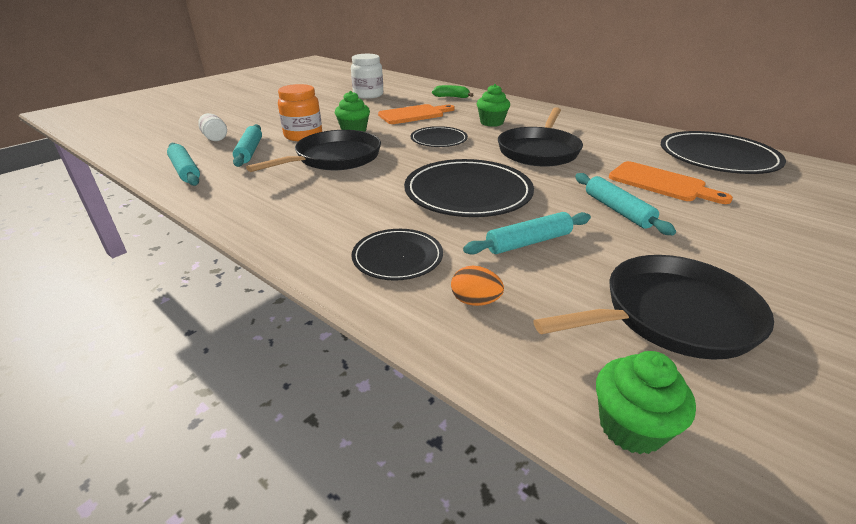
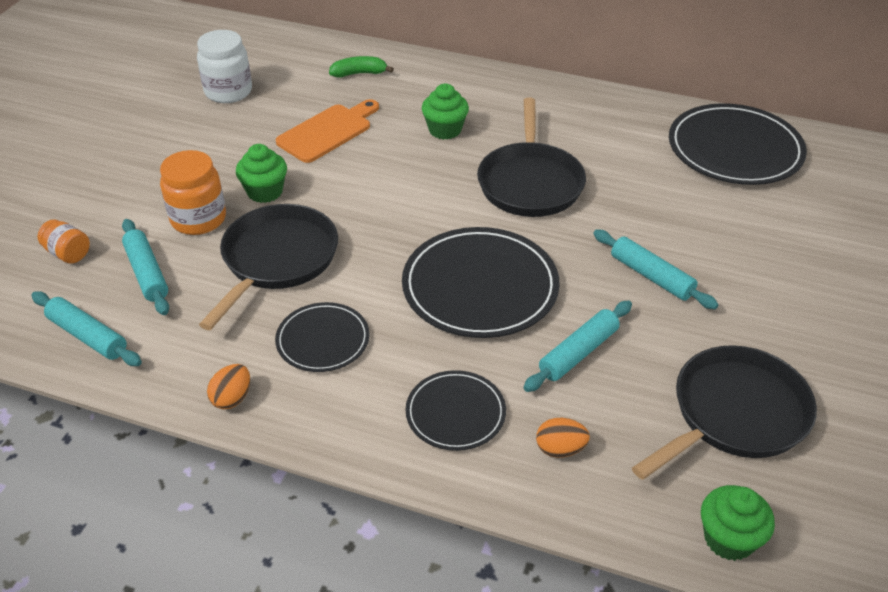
camera: 20 degrees left, 10 degrees up
(215, 137) = (68, 253): white jar -> orange jar
(240, 215) = (232, 398): none -> orange egg
(439, 139) = (393, 186): black plate -> black plate (323, 340)
(661, 183) = (684, 216): orange cutting board -> none

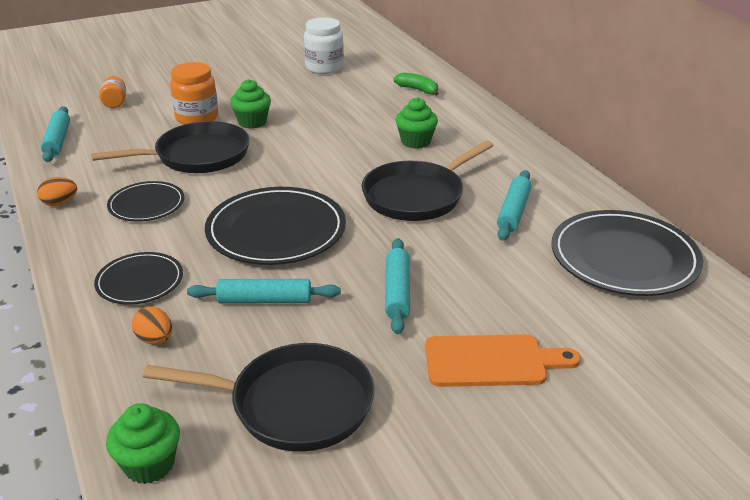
camera: 45 degrees right, 10 degrees down
(147, 273) = (130, 129): turquoise rolling pin -> turquoise rolling pin (513, 212)
(328, 132) = (342, 110): orange cutting board -> orange cutting board (492, 361)

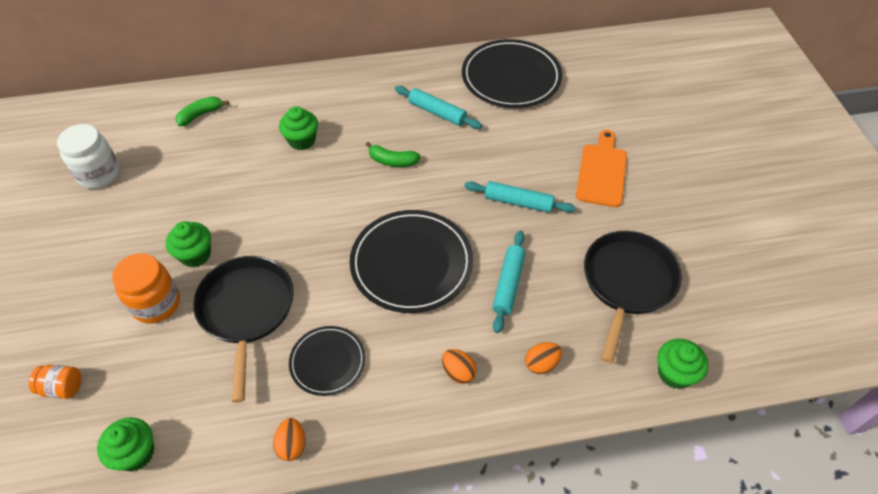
camera: 75 degrees left, 20 degrees up
(57, 141) = (136, 453): turquoise rolling pin -> green cupcake
(140, 281) = (458, 372): black plate -> orange egg
(417, 196) = (392, 161): black pan -> green banana

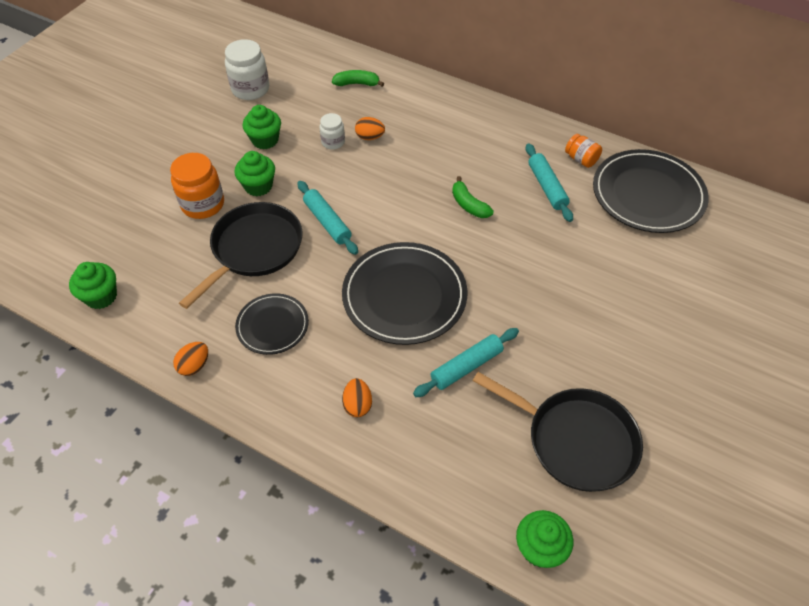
camera: 40 degrees right, 0 degrees up
(62, 387) = (101, 222): orange jar -> orange jar (581, 159)
(228, 176) = (333, 142): none -> white jar
(302, 140) = (413, 146): green cupcake -> green cupcake (265, 140)
(518, 202) = (544, 306): turquoise rolling pin -> turquoise rolling pin (327, 222)
(541, 364) = (430, 449): orange egg -> orange egg (370, 137)
(602, 172) = (652, 330): orange cutting board -> none
(627, 282) = (576, 440): black pan -> black pan turned 60 degrees clockwise

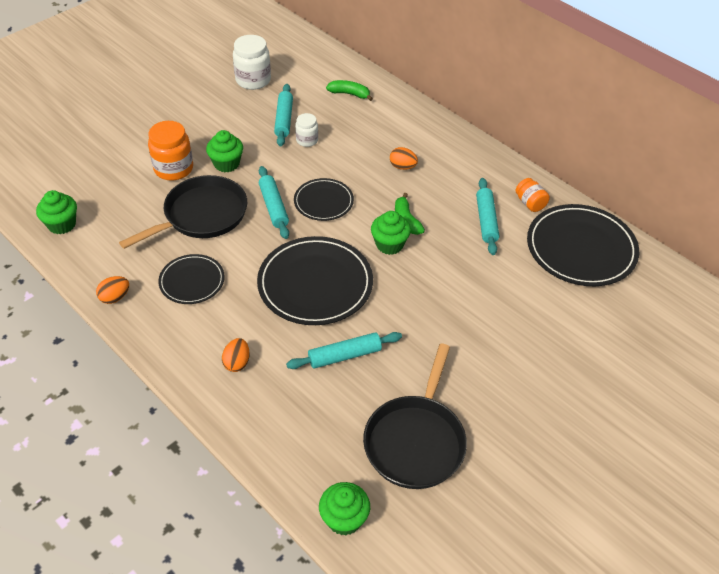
camera: 15 degrees right, 5 degrees down
(265, 140) = (248, 126): green cupcake -> green cupcake (389, 244)
(300, 125) = (284, 120): none -> turquoise rolling pin
(370, 137) = (341, 143): orange egg -> orange egg (402, 167)
(377, 204) = (323, 201): none -> black plate
(576, 440) = (416, 441): black pan -> black pan turned 60 degrees clockwise

